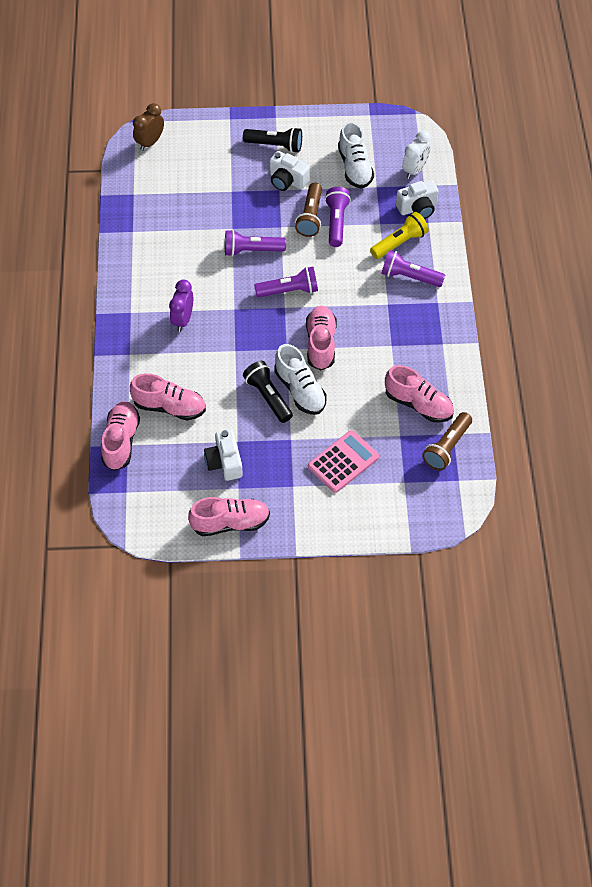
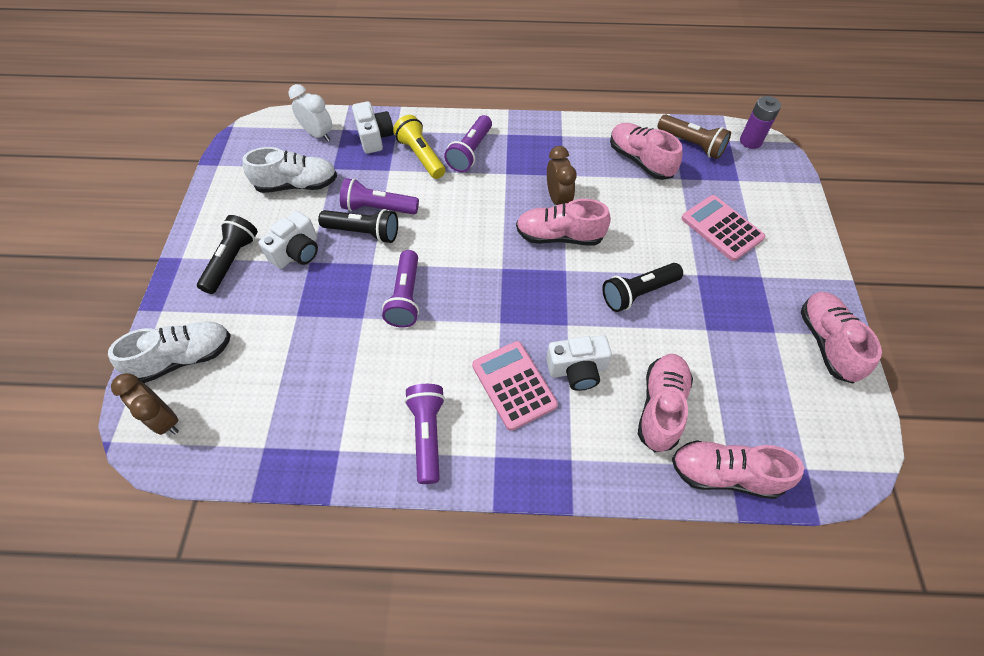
camera: 85 degrees left, 0 degrees up
(183, 320) = (514, 385): purple clock -> pink calculator
(224, 462) = (740, 345): white camera -> white camera (577, 370)
(289, 291) = (477, 261): purple flashlight -> purple flashlight (427, 434)
(300, 390) = (627, 260): white shoe -> white shoe (184, 358)
(310, 217) = (364, 232): brown flashlight -> black flashlight
(362, 342) = (558, 199): none -> brown clock
(418, 404) = (640, 160): pink shoe -> pink shoe turned 75 degrees counterclockwise
(460, 498) = (750, 141): none -> purple battery

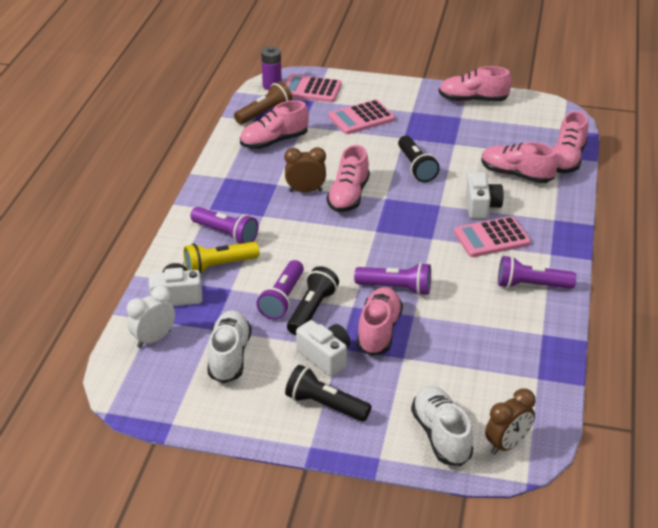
camera: 80 degrees left, 20 degrees down
(335, 290) = (379, 331): none -> pink shoe
(760, 175) = (311, 90): none -> pink calculator

